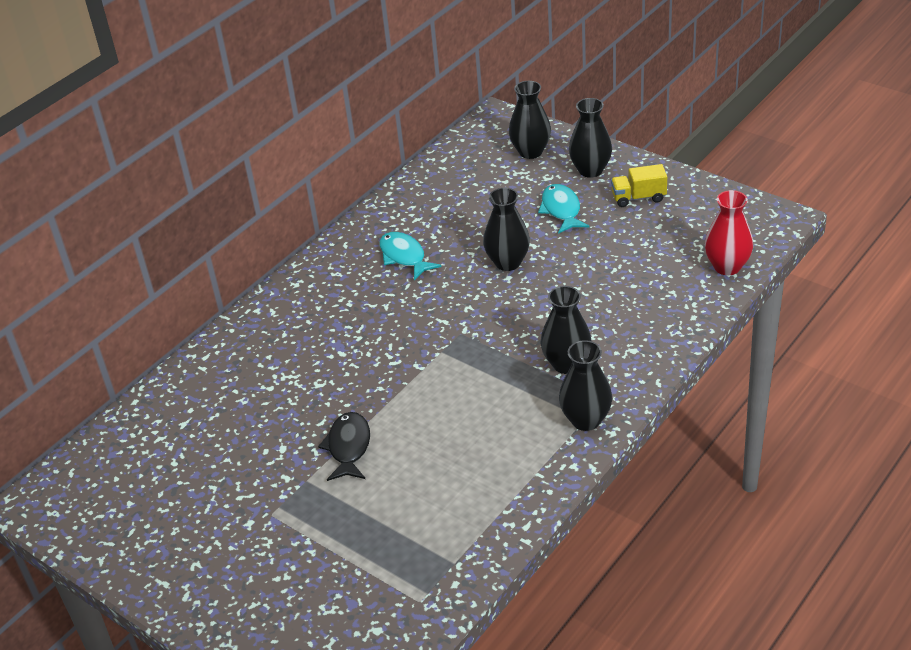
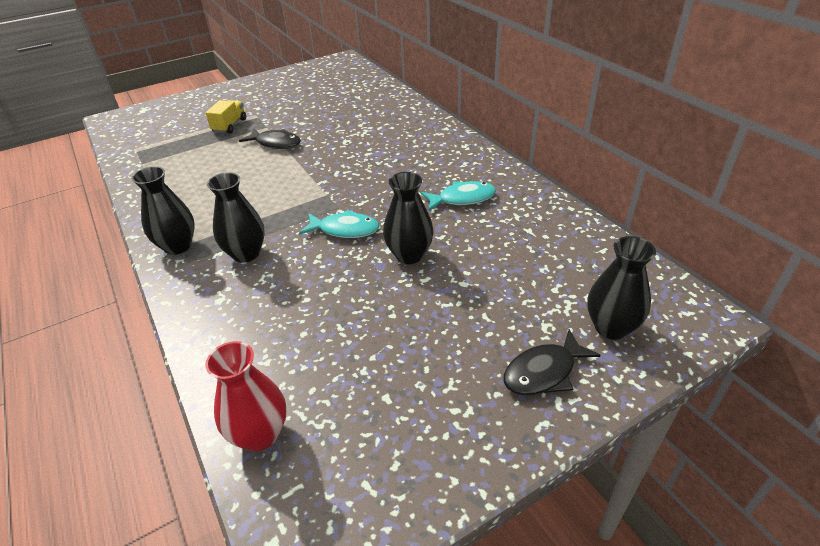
camera: 110 degrees right, 0 degrees up
(561, 210) = (472, 318): turquoise fish -> turquoise fish (345, 230)
(590, 170) = (544, 372): black vase -> black fish
(638, 197) = (456, 400): yellow truck -> yellow truck (229, 126)

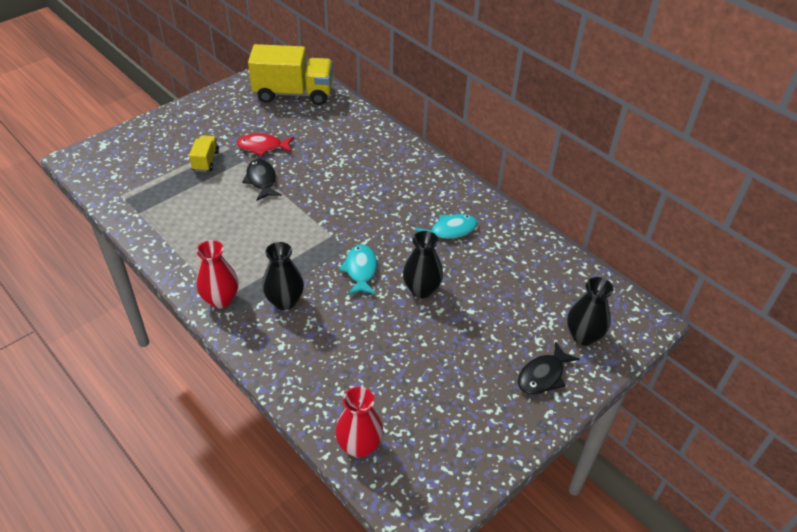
camera: 15 degrees left, 5 degrees up
(178, 246) = (221, 300): black vase -> red vase
(276, 143) = (261, 180): black fish -> black fish turned 120 degrees counterclockwise
(290, 117) = (263, 147): none -> red fish
(339, 79) = (293, 93): none -> yellow truck
(345, 230) = (360, 270): turquoise fish -> turquoise fish turned 90 degrees counterclockwise

